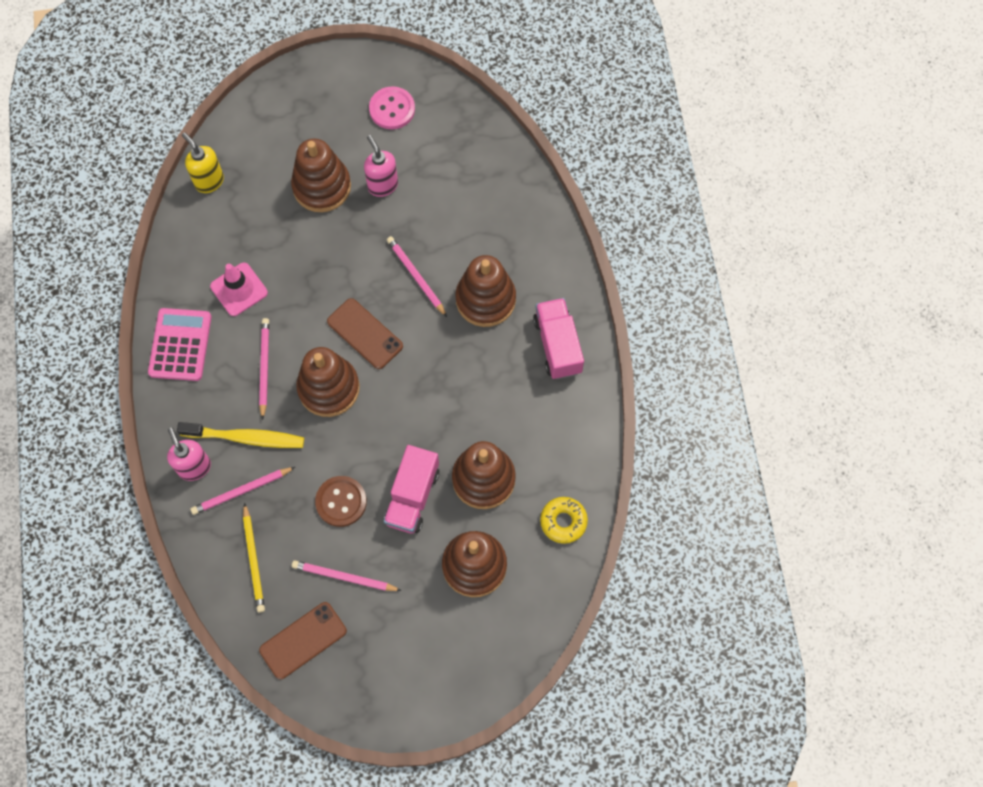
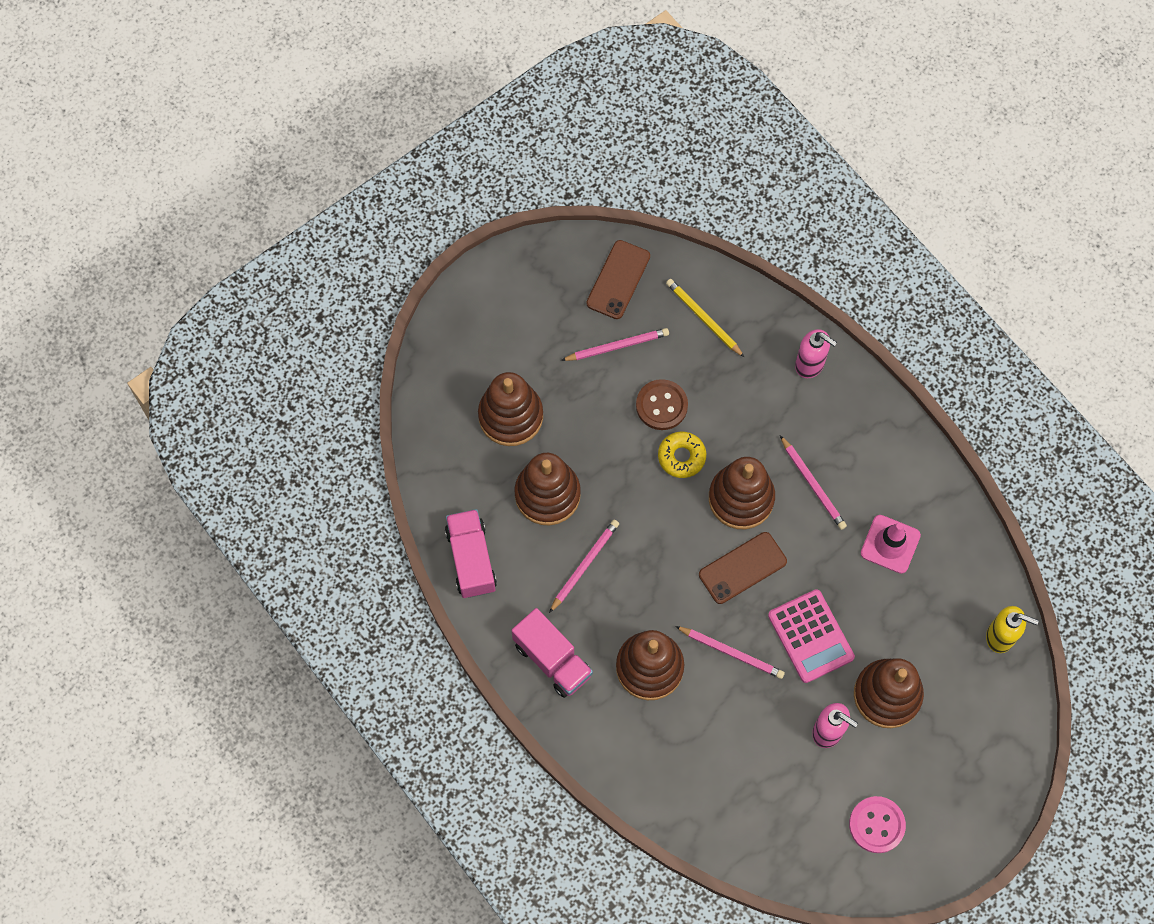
camera: 150 degrees right, 0 degrees up
(180, 345) = (904, 462): pink calculator -> pink calculator (810, 636)
(242, 491) = (754, 367): pink pencil -> pink pencil (584, 565)
(246, 438) = (783, 413): yellow toothbrush -> none
(365, 334) = (742, 568): brown phone -> brown phone turned 45 degrees counterclockwise
(412, 496) = (601, 444): pink truck -> pink truck (471, 559)
(563, 521) = (453, 496): yellow donut -> yellow donut (681, 457)

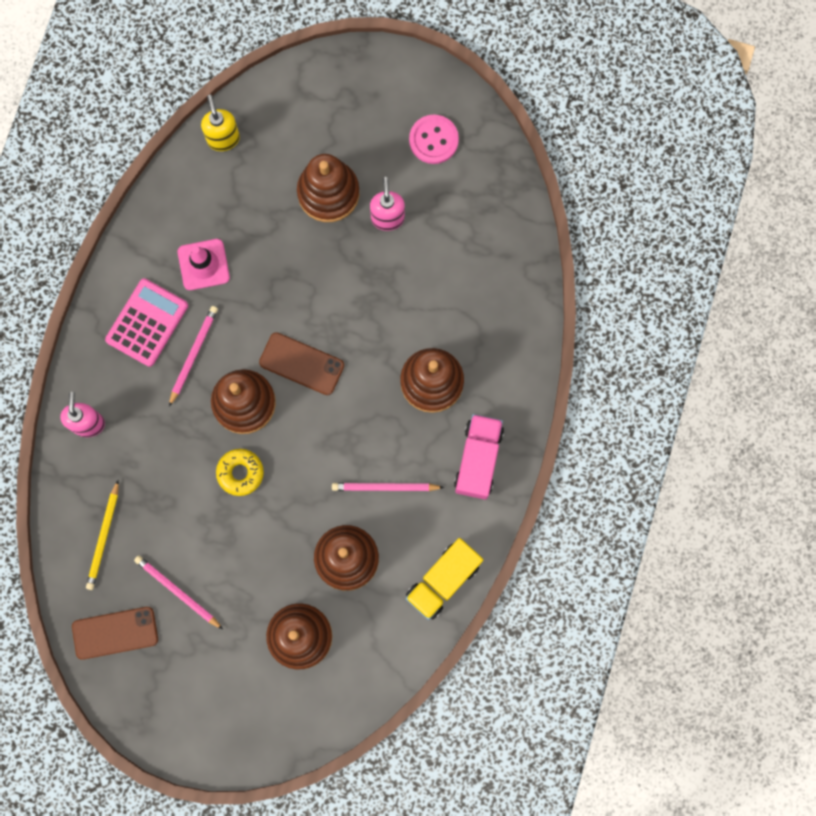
camera: 125 degrees left, 10 degrees up
(471, 559) = (443, 580): pink truck -> yellow truck
(661, 405) = (206, 519): brown button -> none
(731, 652) = (376, 328): pink pencil -> none
(810, 636) = (321, 277): pink calculator -> pink calculator (147, 323)

